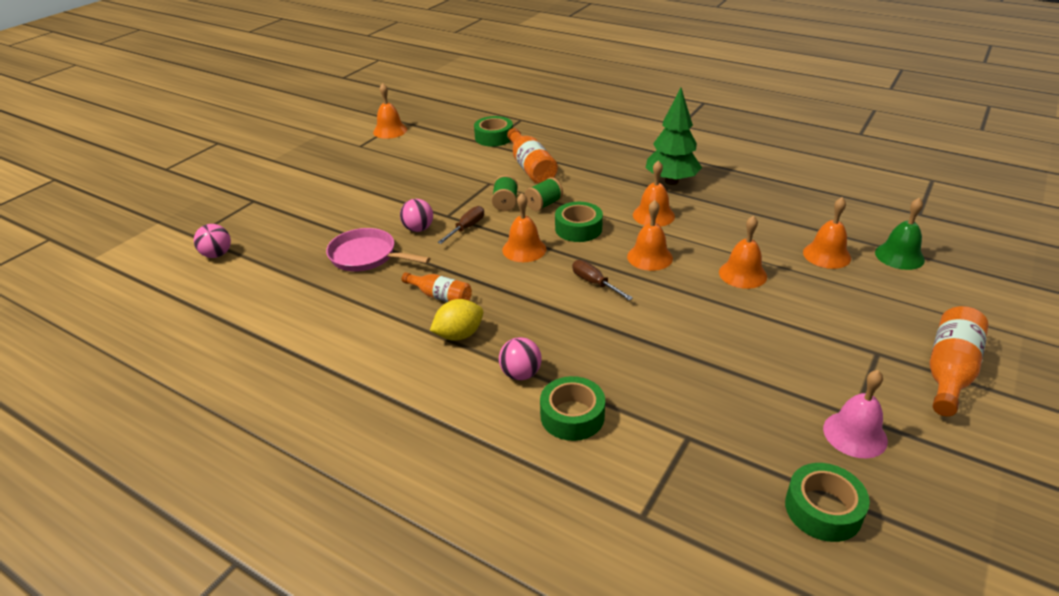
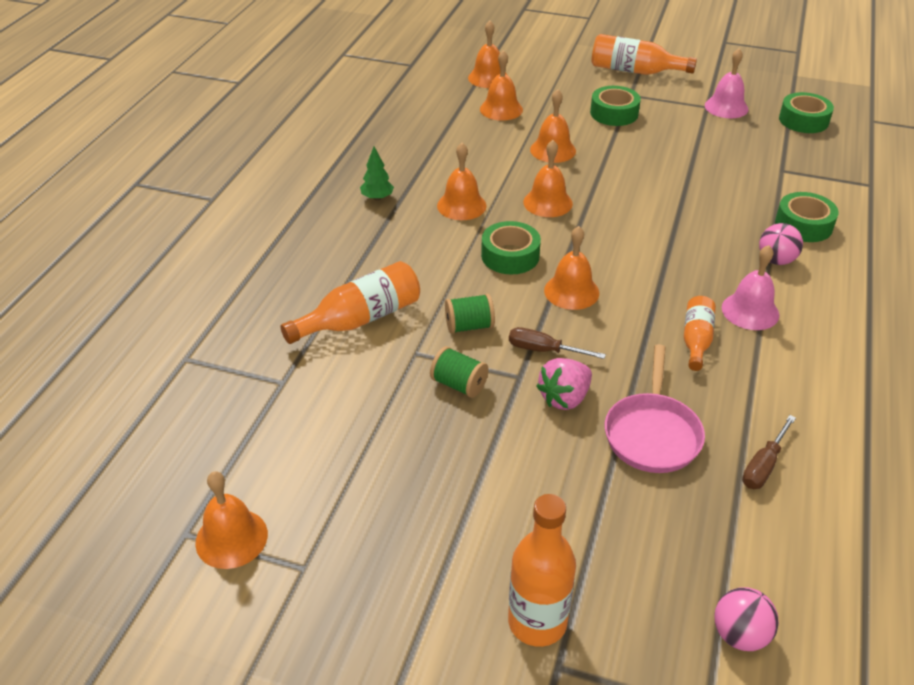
camera: 105 degrees left, 5 degrees up
(280, 198) = (537, 622): none -> orange bottle
(418, 229) = (564, 398): pink ball -> pink strawberry
(459, 335) = (750, 311): yellow lemon -> pink bell
(494, 137) = (258, 378): green tape -> green tape (614, 113)
(544, 204) = (462, 291): green spool -> green spool (459, 384)
(595, 283) = (612, 233): brown screwdriver -> brown screwdriver (763, 465)
(671, 181) = (377, 198): green tree -> green tree, size x0.49
(899, 256) = (488, 78): green bell -> orange bell

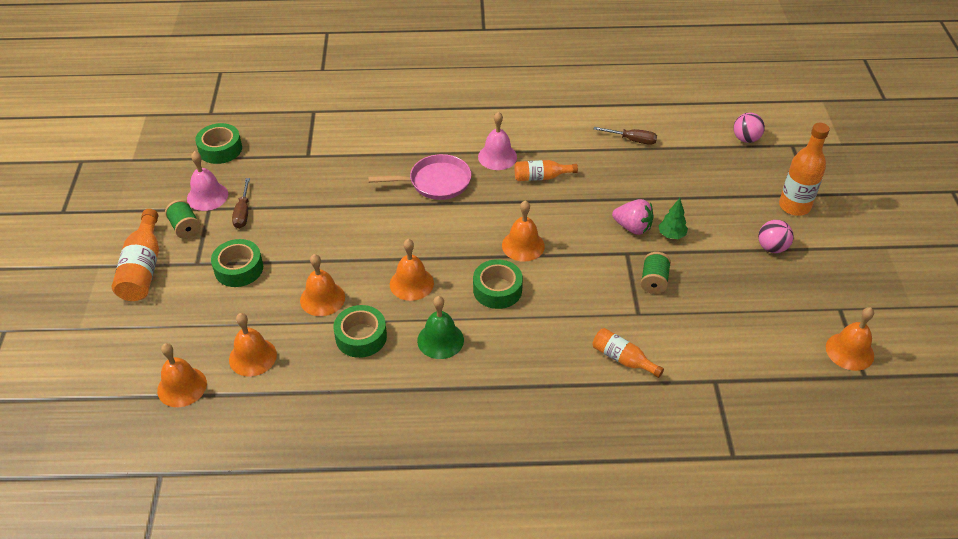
camera: 110 degrees left, 5 degrees up
(360, 319) = (622, 359): orange bottle -> orange bottle, size x0.63
(377, 198) = (455, 407): green tree -> green tree (671, 235)
(461, 205) = (440, 340): orange bell -> green bell
(469, 326) = (593, 292): green spool -> green spool (185, 228)
(544, 350) = (594, 246): brown screwdriver -> brown screwdriver (243, 212)
(652, 433) = (637, 185): pink pan -> pink pan (436, 182)
(776, 260) = (433, 150): pink ball -> pink ball (772, 247)
(803, 225) = (382, 140): green tape -> green tape (361, 337)

